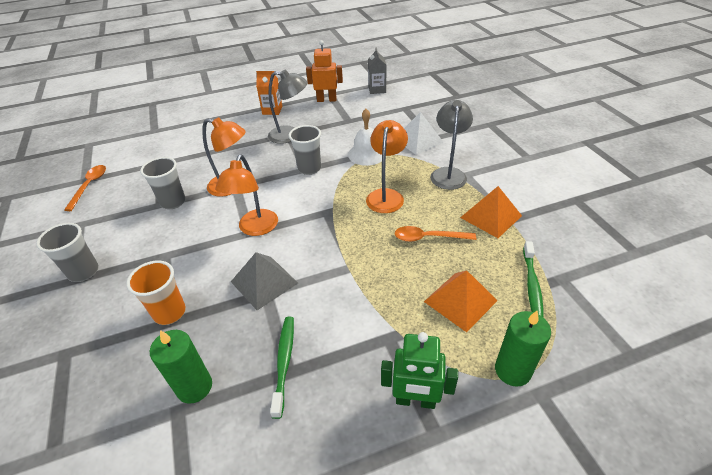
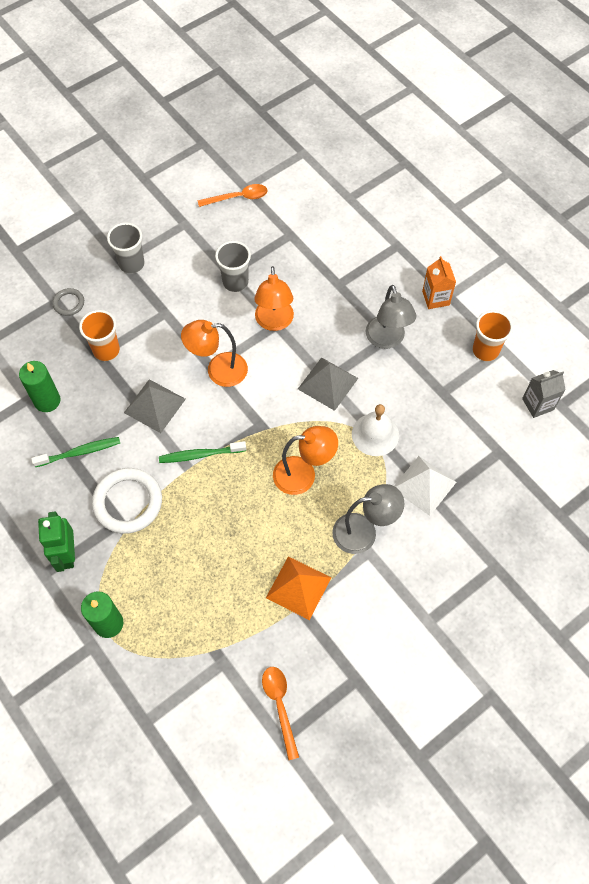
camera: 70 degrees right, 20 degrees up
(79, 339) = (69, 303): none -> grey ring
(309, 168) = (327, 383): grey cup -> grey pyramid
(326, 100) = (485, 350): orange robot -> orange cup
(367, 325) = (128, 502): none -> white ring
(428, 237) = (248, 530): orange spoon -> orange spoon (280, 706)
(460, 300) = (172, 573): orange pyramid -> none
(532, 285) = (206, 635): green toothbrush -> green toothbrush (200, 455)

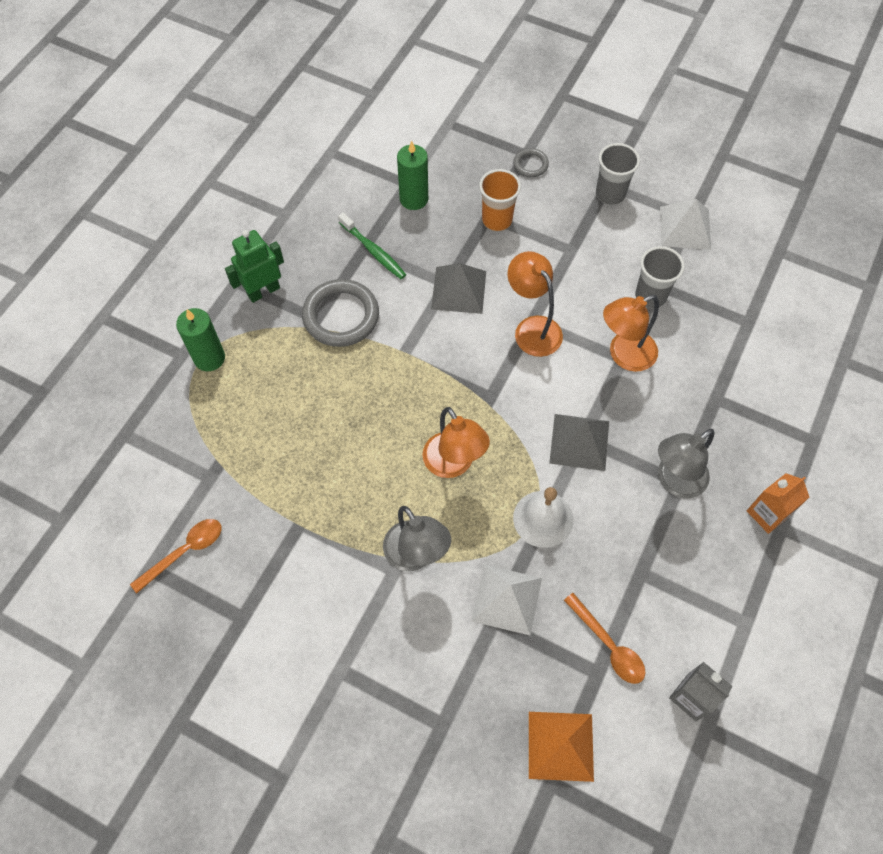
camera: 65 degrees right, 0 degrees up
(128, 502) = (341, 316): white ring -> grey ring
(191, 232) = (685, 227): none -> white pyramid
(200, 455) = (425, 356): green toothbrush -> none
(238, 198) = (760, 250): orange spoon -> orange spoon (608, 645)
(298, 587) = (321, 515): orange pyramid -> orange pyramid (560, 745)
(485, 350) = (730, 602): orange cup -> none

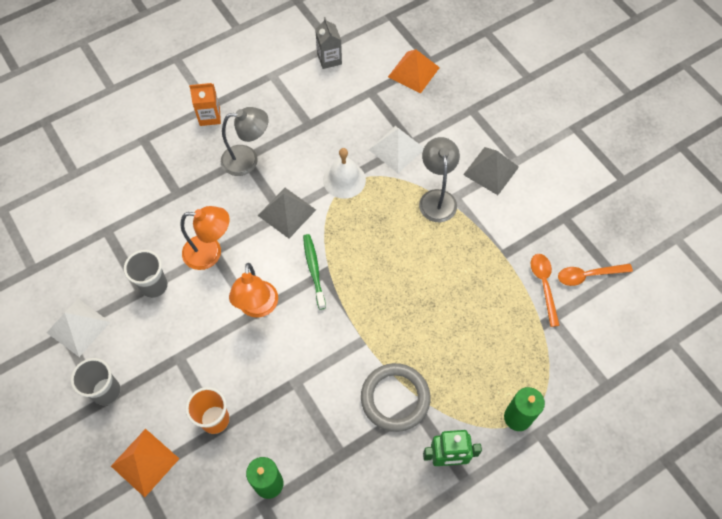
camera: 150 degrees left, 0 degrees up
(373, 251) = (335, 447): green toothbrush -> green toothbrush (314, 270)
(453, 464) = (379, 240): orange lamp -> none
(459, 290) = (289, 370): grey pyramid -> grey pyramid (491, 170)
(530, 164) = (145, 462): grey ring -> orange pyramid
(608, 645) = (355, 100): orange spoon -> orange spoon (544, 285)

